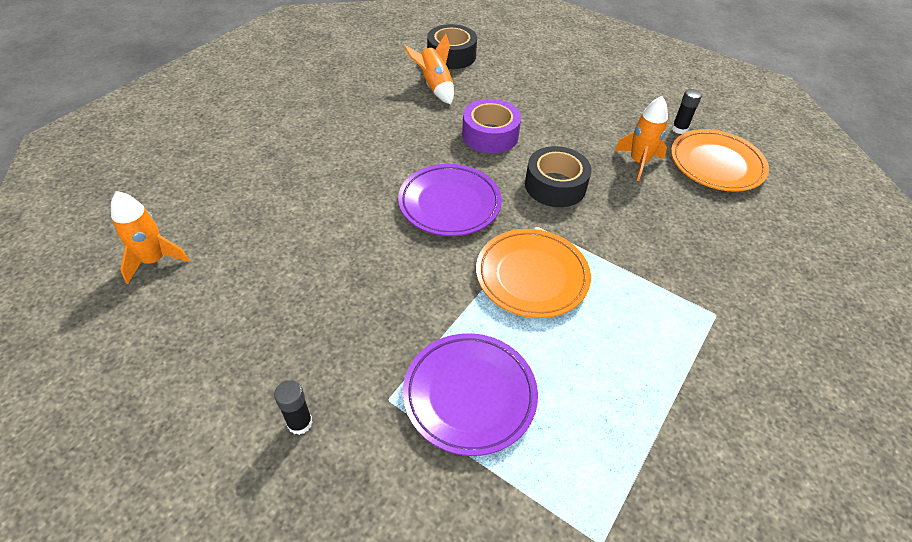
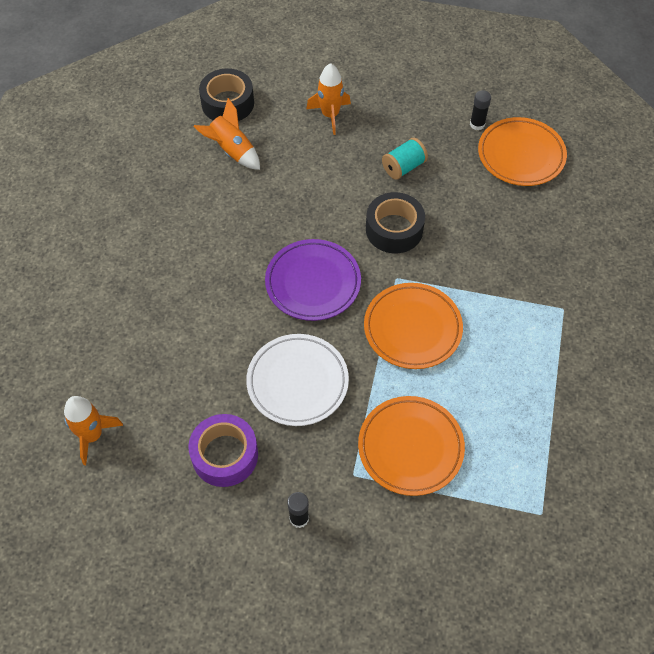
camera: 20 degrees left, 10 degrees up
(382, 284) = (297, 382): none -> white plate
(469, 395) = (410, 447): purple plate -> orange plate
(490, 135) = (312, 193): purple tape -> purple tape (225, 455)
(589, 141) = (403, 167): none -> turquoise spool
(638, 162) = (455, 177): orange rocket -> orange rocket (330, 115)

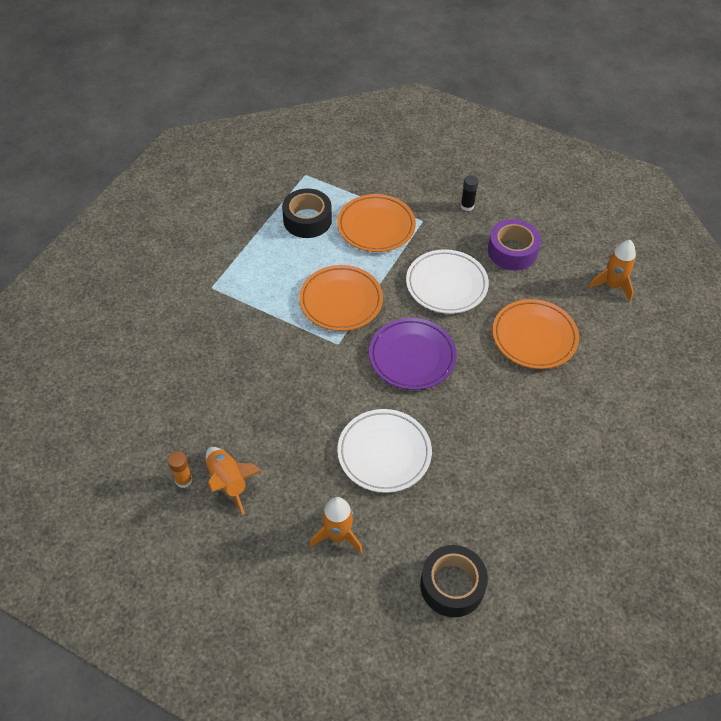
camera: 165 degrees left, 5 degrees down
(232, 151) = (459, 516): orange rocket -> orange rocket (228, 482)
(312, 185) = (384, 453): none -> white plate
(394, 229) = (321, 387): black tape -> black tape (307, 220)
(403, 167) = (284, 449): turquoise spool -> none
(477, 124) = (184, 480): black glue stick -> orange glue stick
(521, 155) = (161, 432): orange plate -> orange plate (534, 337)

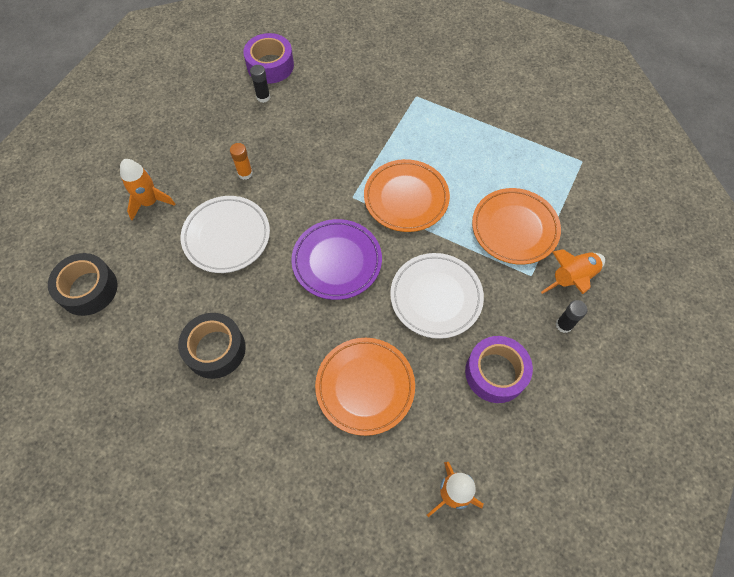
camera: 90 degrees right, 10 degrees up
(143, 423) = (270, 65): none -> purple tape
(184, 480) = (214, 96): orange glue stick -> orange glue stick (245, 173)
(192, 428) = (263, 97): none -> black glue stick
(228, 482) = (210, 125): orange rocket -> orange rocket (572, 278)
(307, 220) = (514, 165): black tape -> black tape (215, 349)

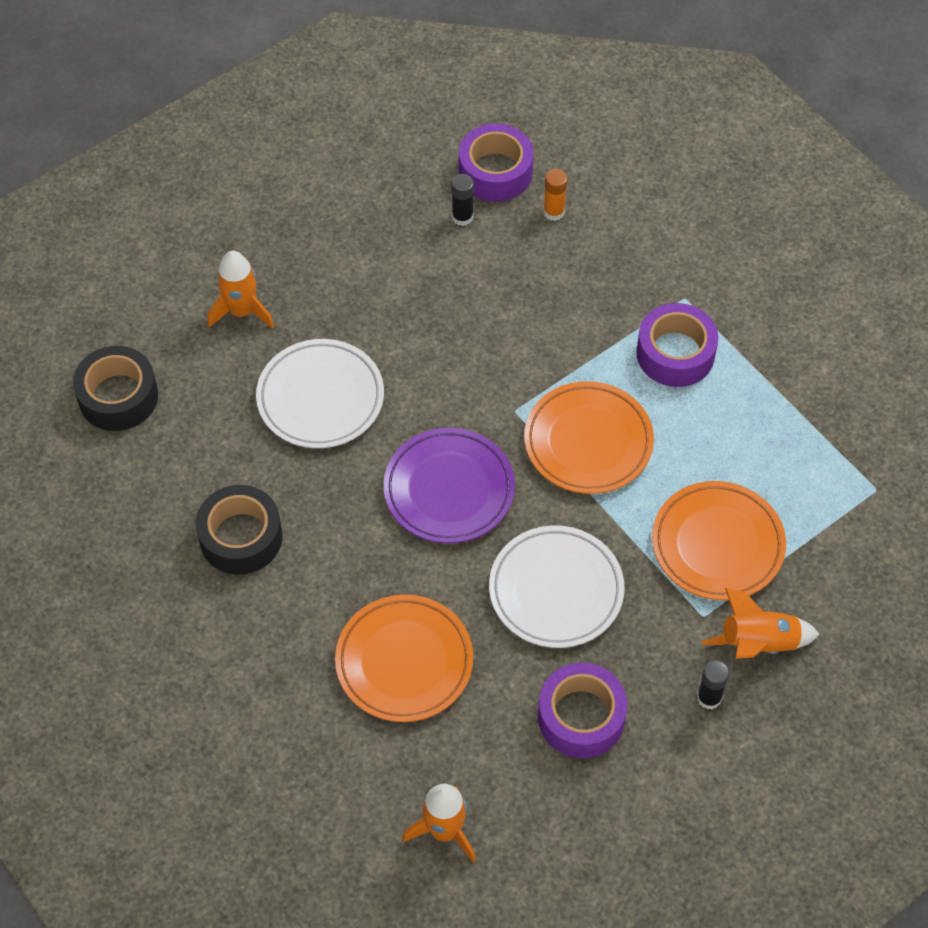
camera: 25 degrees right, 5 degrees down
(245, 173) = (385, 320): orange glue stick -> orange glue stick (554, 212)
(428, 128) = (675, 353): none -> purple tape

